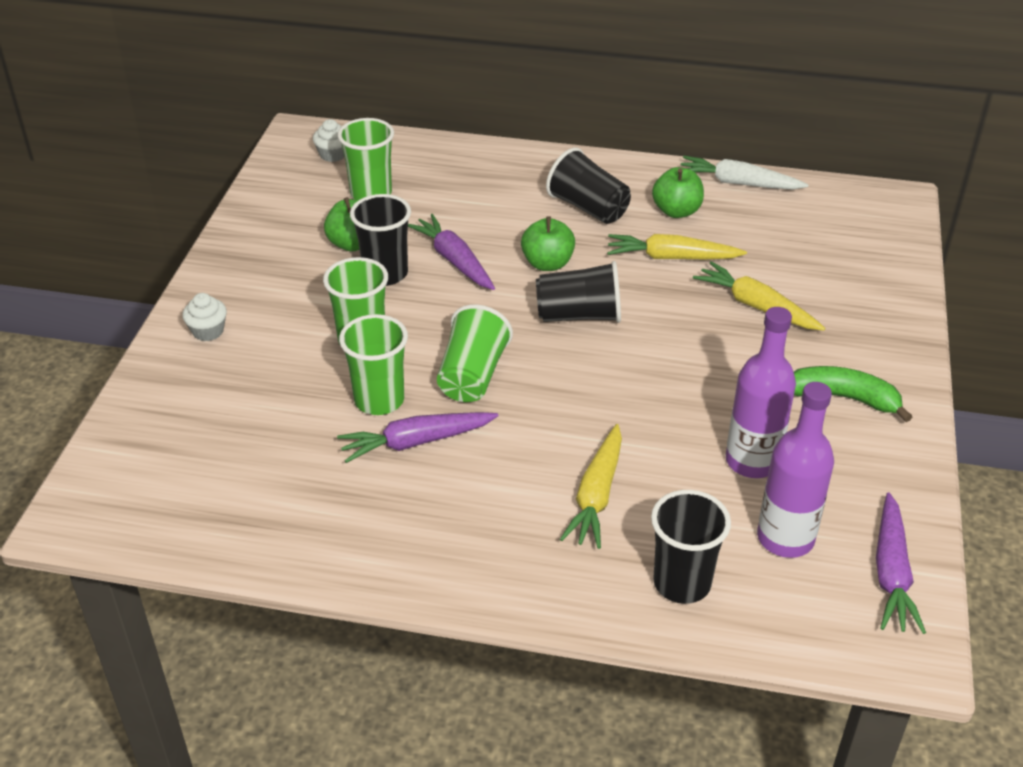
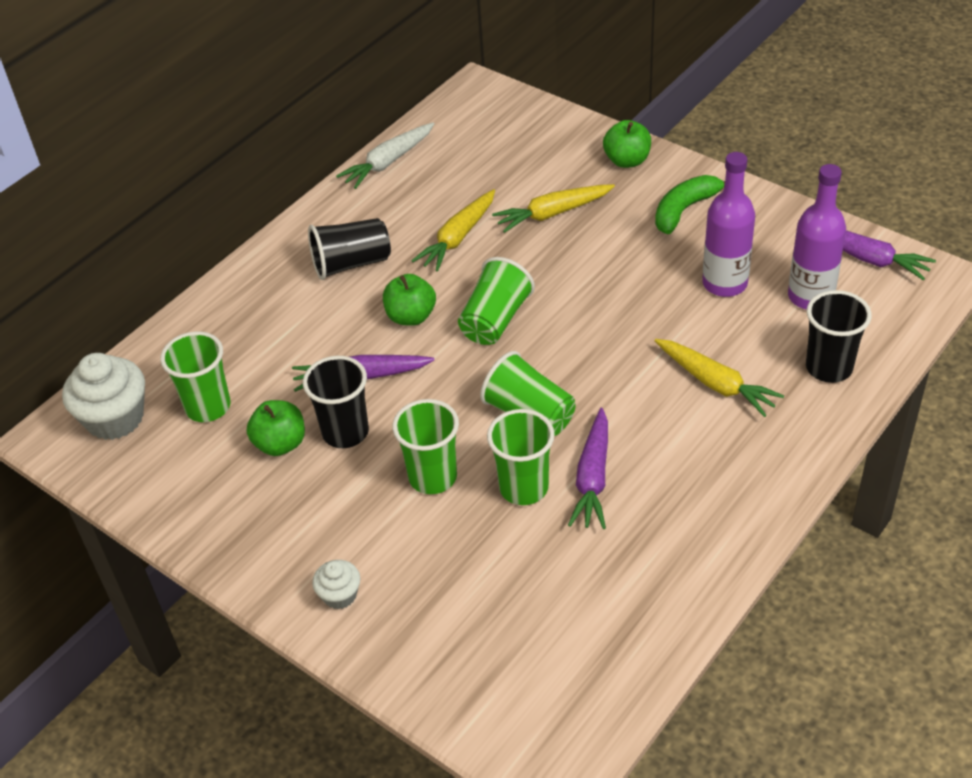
camera: 60 degrees left, 5 degrees up
(333, 154) = (115, 418): white cupcake -> white cupcake, size x1.91
(579, 315) = (495, 320): black cup -> green cup
(676, 211) = (398, 212): green apple -> green apple (627, 161)

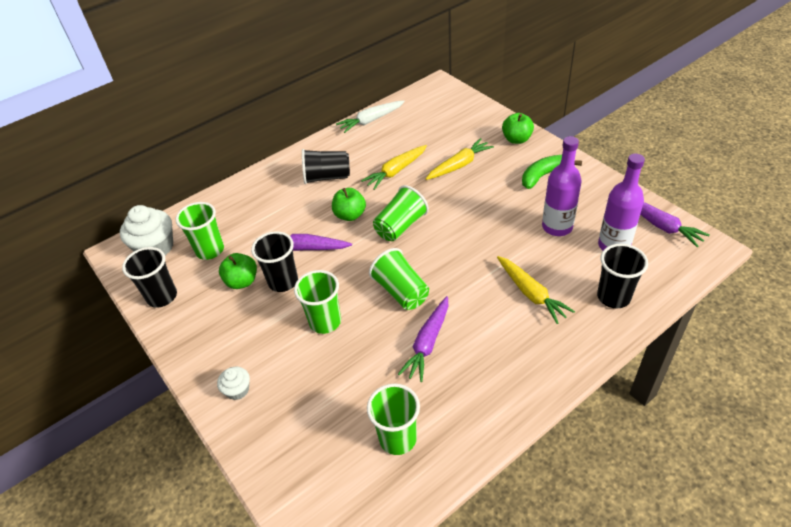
camera: 15 degrees right, 0 degrees up
(161, 489) = (162, 297): none -> black cup
(523, 488) = (380, 341): green cup -> green cup (398, 438)
(553, 213) = (459, 165): yellow carrot -> yellow carrot turned 150 degrees clockwise

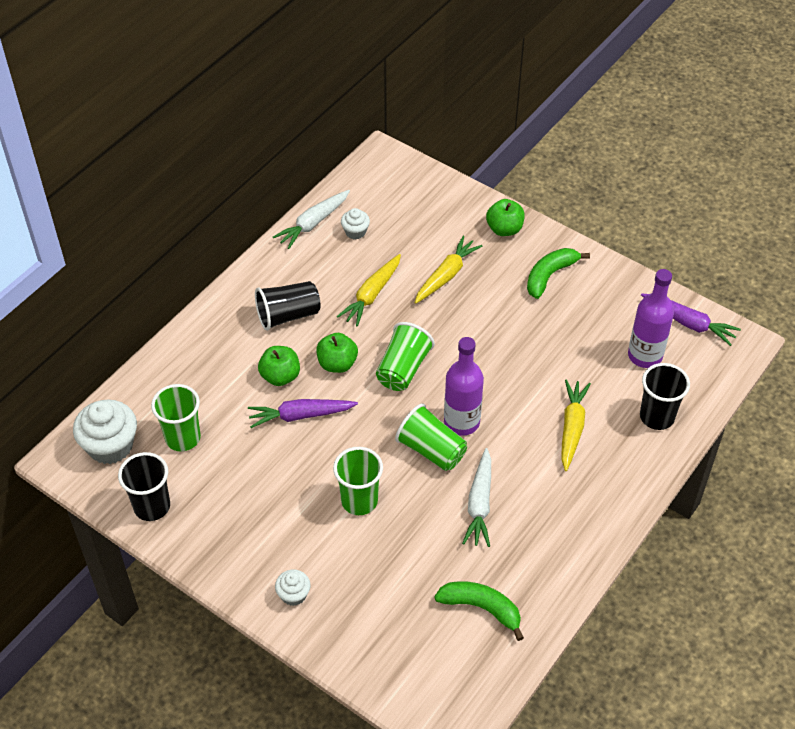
camera: 20 degrees left, 5 degrees up
(242, 281) = (241, 470): green apple -> green apple (280, 376)
(283, 281) = (291, 462): black cup -> none
(398, 438) = (481, 608): green cup -> green banana
(400, 129) = (355, 232): none -> white cupcake
(428, 343) = (479, 504): purple carrot -> white carrot
(531, 293) = (572, 428): yellow carrot -> yellow carrot turned 120 degrees counterclockwise
(557, 227) = (580, 342): purple bottle -> purple bottle (461, 422)

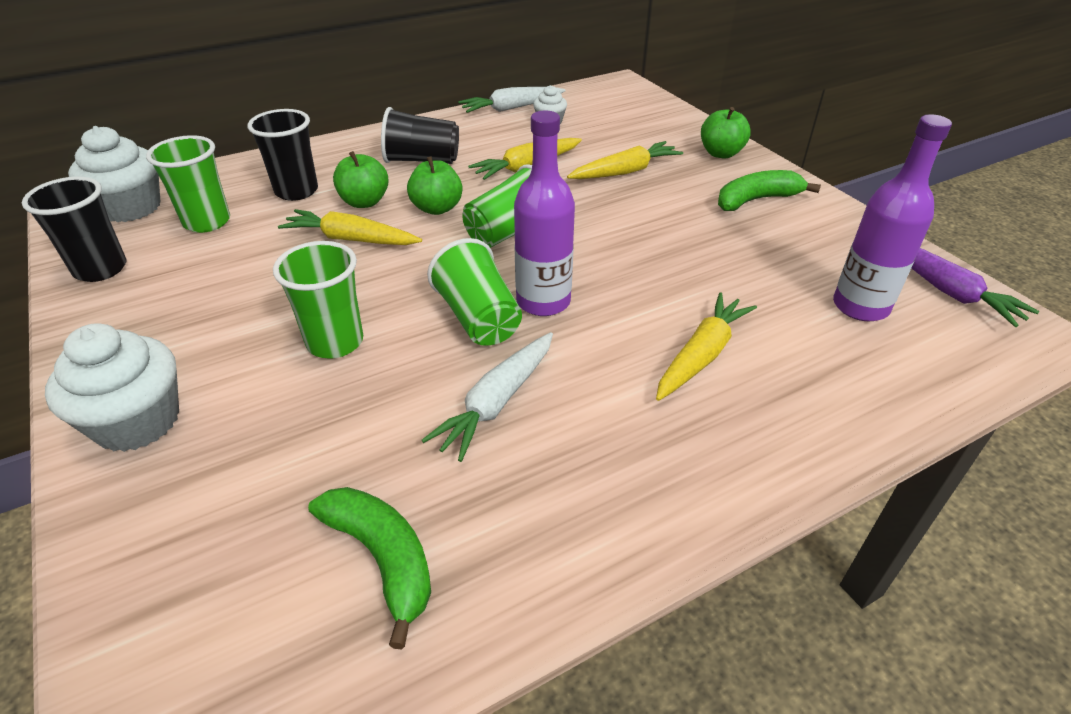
camera: 25 degrees right, 10 degrees down
(293, 594) = (137, 421): white cupcake -> white cupcake, size x1.91
(300, 415) = (351, 239): purple carrot -> yellow carrot
(657, 417) = (852, 383): black cup -> black cup (296, 191)

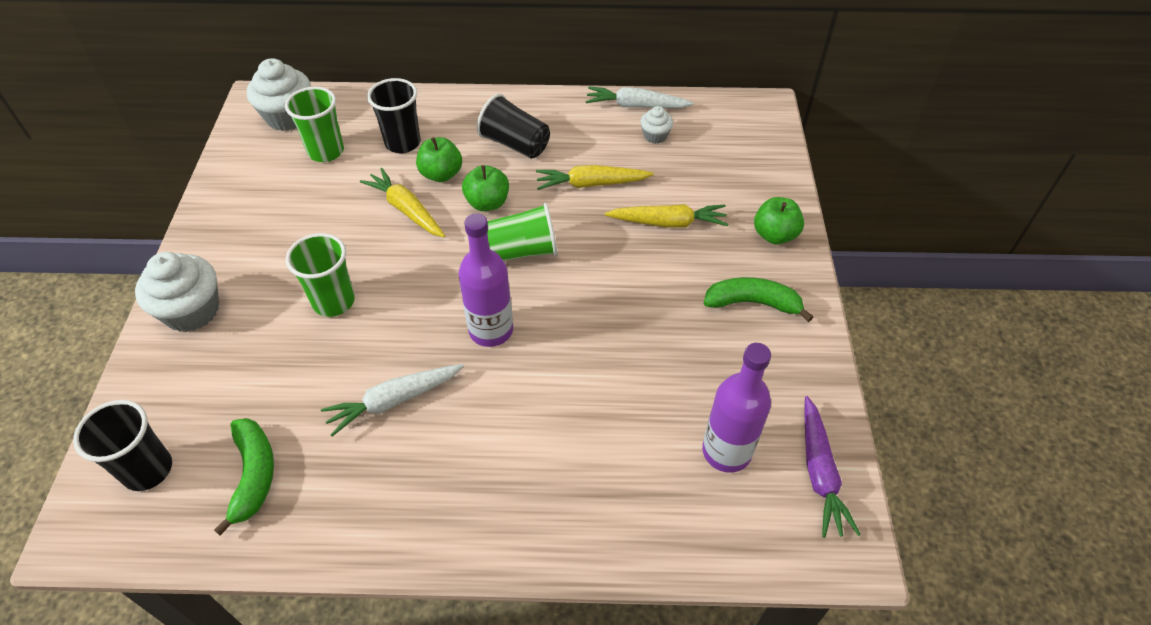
camera: 30 degrees right, 10 degrees up
(101, 269) = (239, 171): black cup -> black cup (148, 470)
(478, 318) = (436, 325): green cup -> none
(701, 355) = (559, 432): yellow carrot -> none

